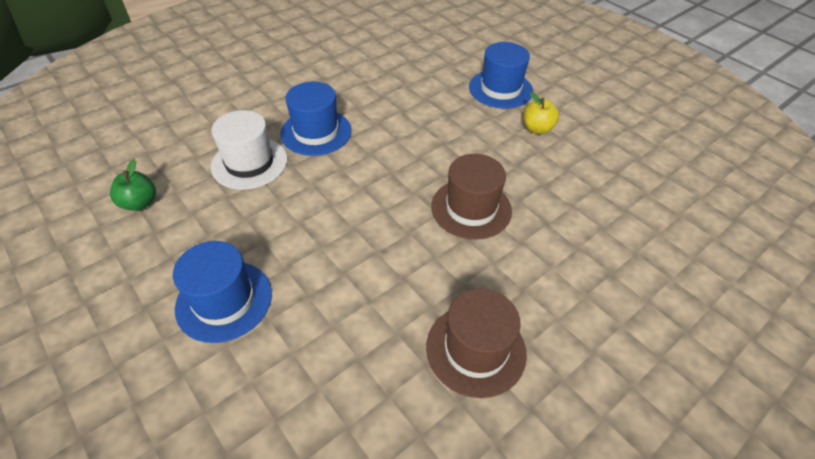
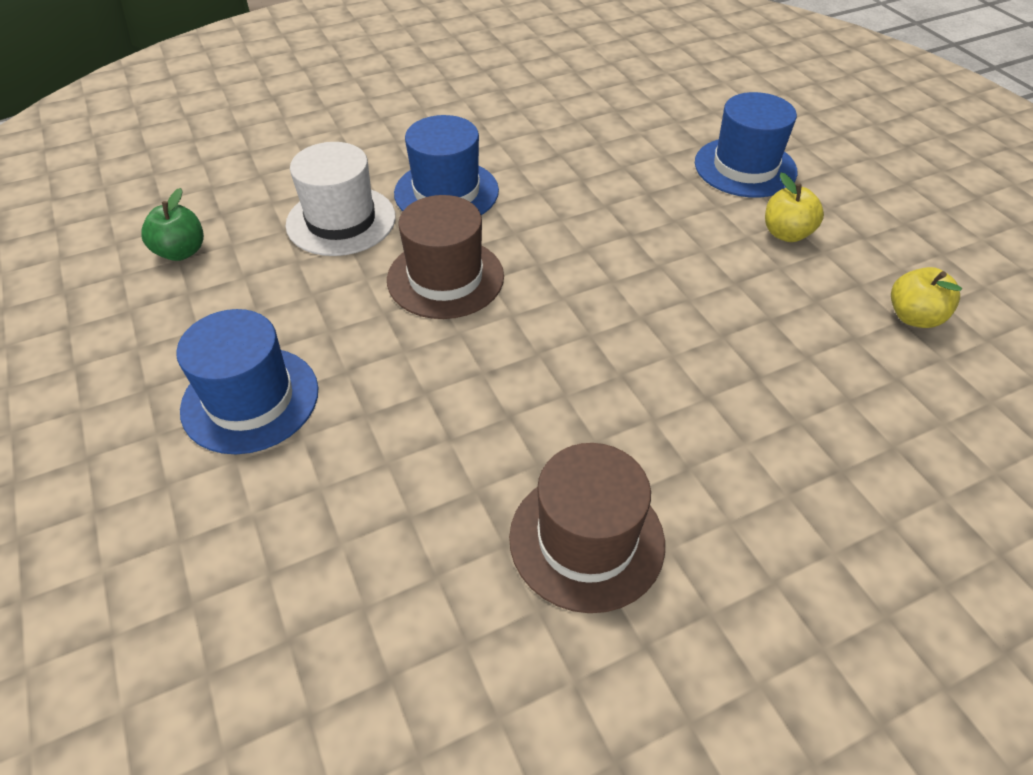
camera: 15 degrees right, 0 degrees up
(471, 208) = (643, 334): brown hat -> brown hat (445, 278)
(624, 170) = (913, 317): none -> yellow apple

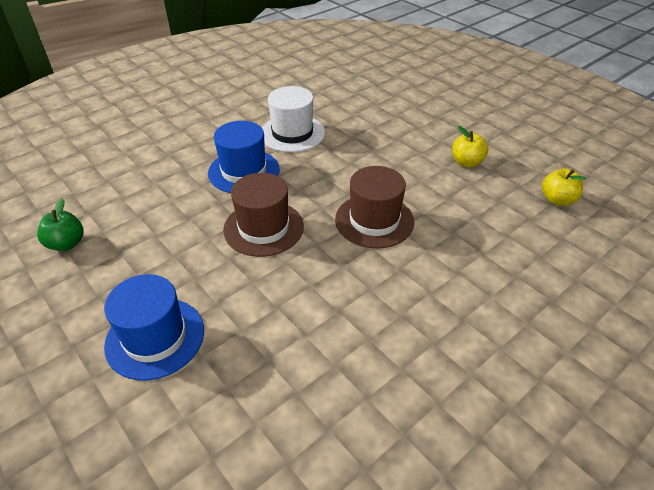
camera: 15 degrees left, 5 degrees down
(341, 221) = (177, 202): white hat -> white hat (292, 133)
(586, 539) = (418, 380): brown hat -> brown hat (374, 220)
(745, 167) = (427, 126): blue hat -> none

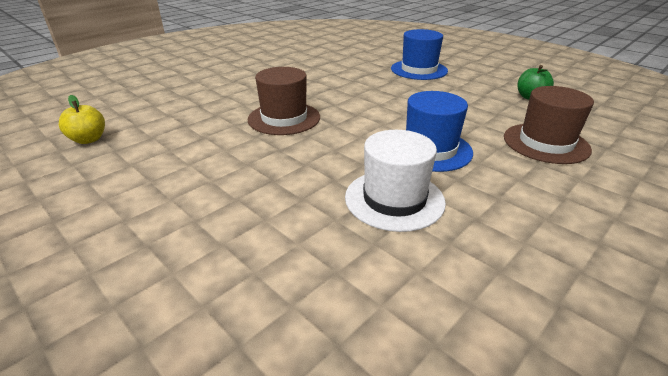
camera: 175 degrees right, 10 degrees down
(263, 228) = (381, 110): brown hat -> brown hat (545, 143)
(466, 162) = (156, 171): yellow apple -> none

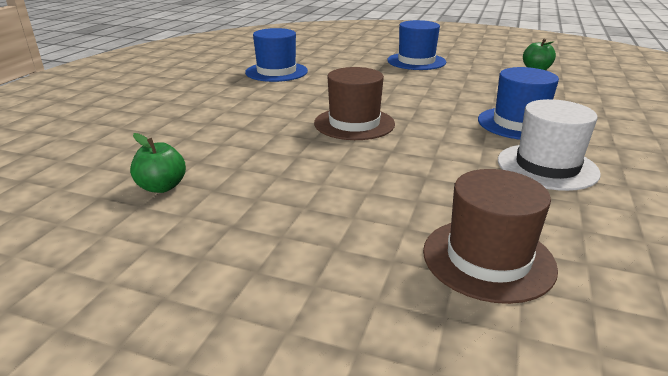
camera: 25 degrees left, 5 degrees down
(88, 139) = (162, 187): yellow apple -> green apple
(288, 62) = (276, 72): none -> blue hat
(545, 143) = (593, 102): brown hat -> brown hat (488, 259)

